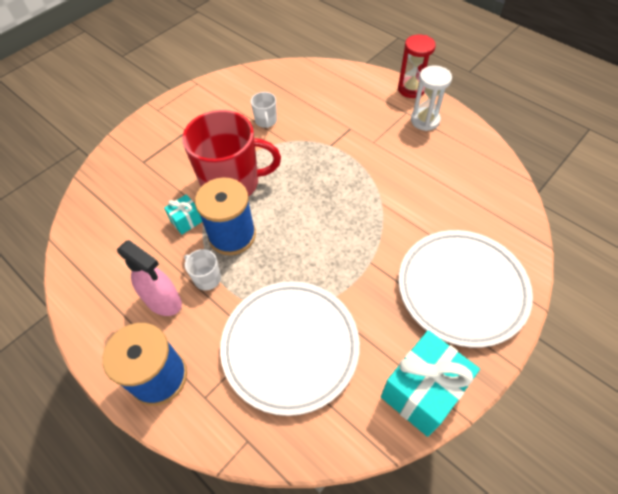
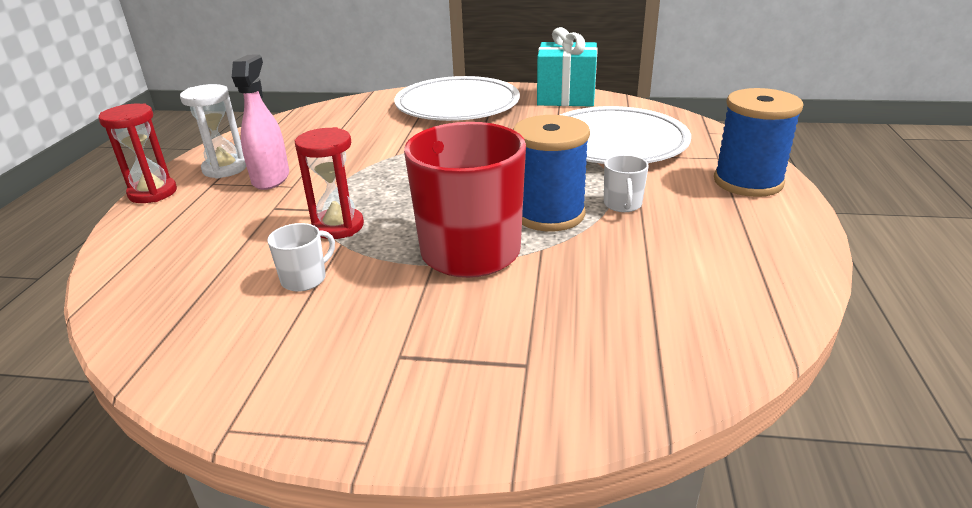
camera: 125 degrees left, 25 degrees down
(163, 301) = (689, 215): pink spray bottle -> pink spray bottle (271, 178)
(186, 221) = (575, 254): turquoise gift -> none
(304, 145) = (338, 226): none -> red hourglass

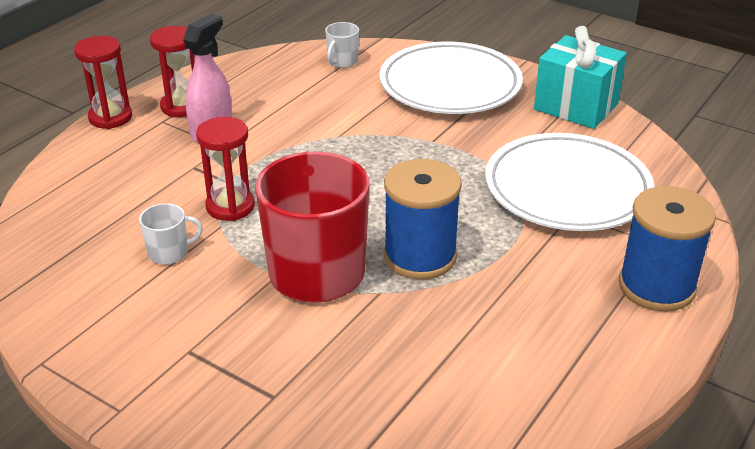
camera: 25 degrees right, 5 degrees up
(225, 169) = (182, 106): white hourglass -> red hourglass
(622, 204) = (499, 270): white mug -> white mug (342, 62)

